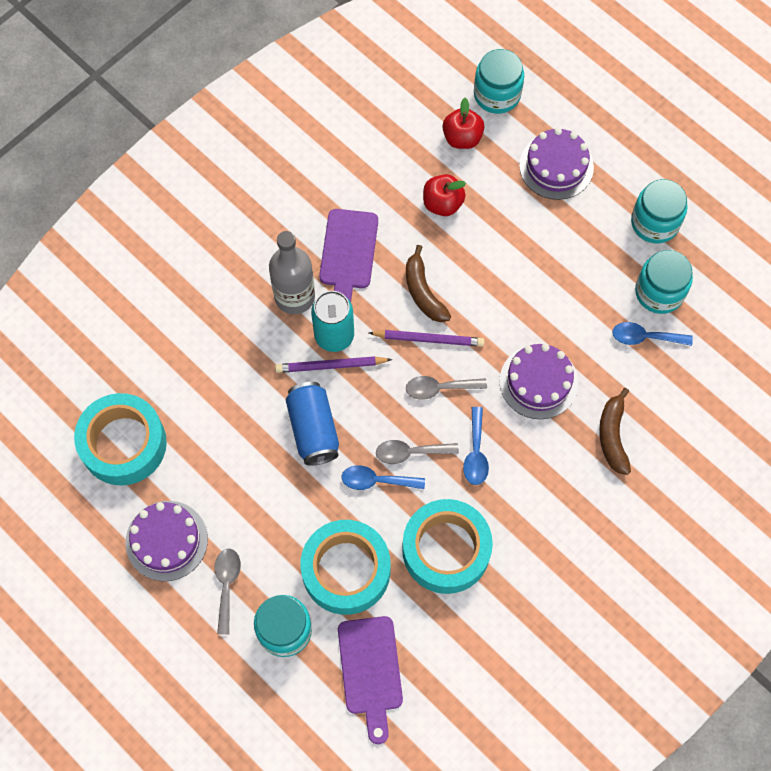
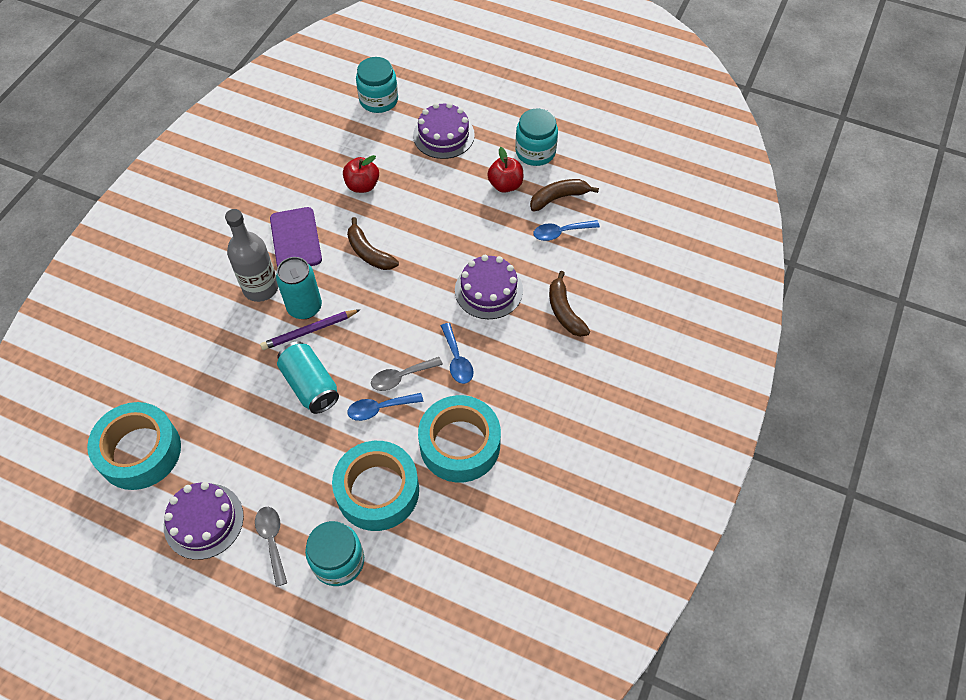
camera: 20 degrees left, 10 degrees down
(313, 429) = (310, 385): blue can -> turquoise can
(370, 671) = (429, 569): purple cutting board -> none
(429, 339) = (386, 286): purple pencil -> none
(440, 388) = (408, 320): grey spoon -> none
(462, 138) = (362, 136): red apple -> red apple (505, 185)
(659, 292) = (558, 198): turquoise jar -> brown banana

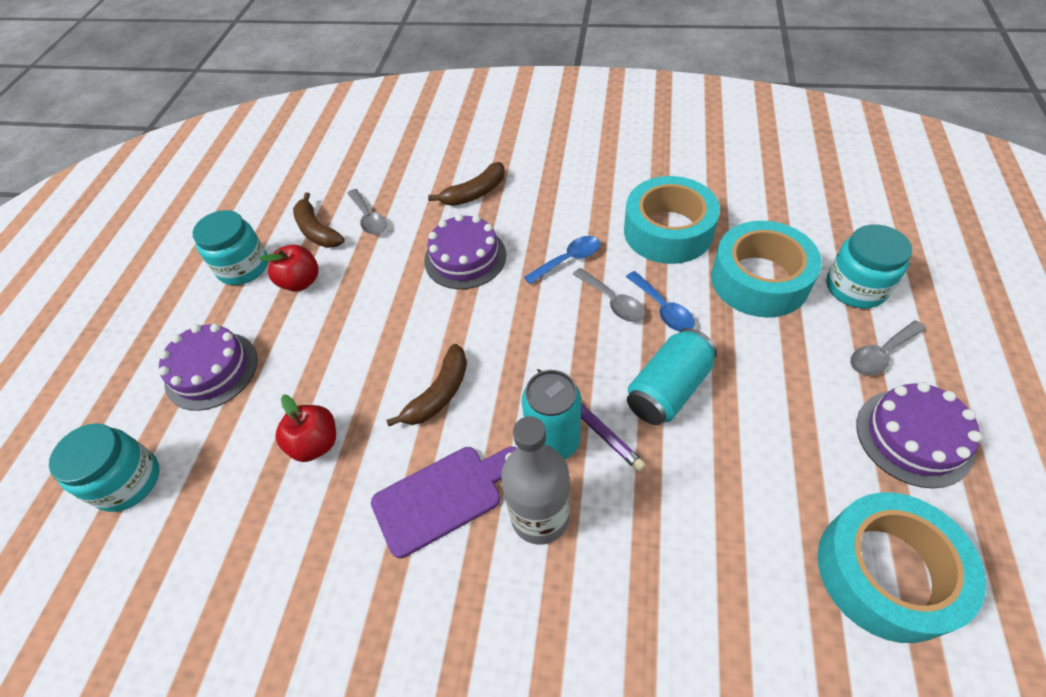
camera: 100 degrees left, 5 degrees down
(561, 232) = (368, 218): blue spoon -> grey spoon

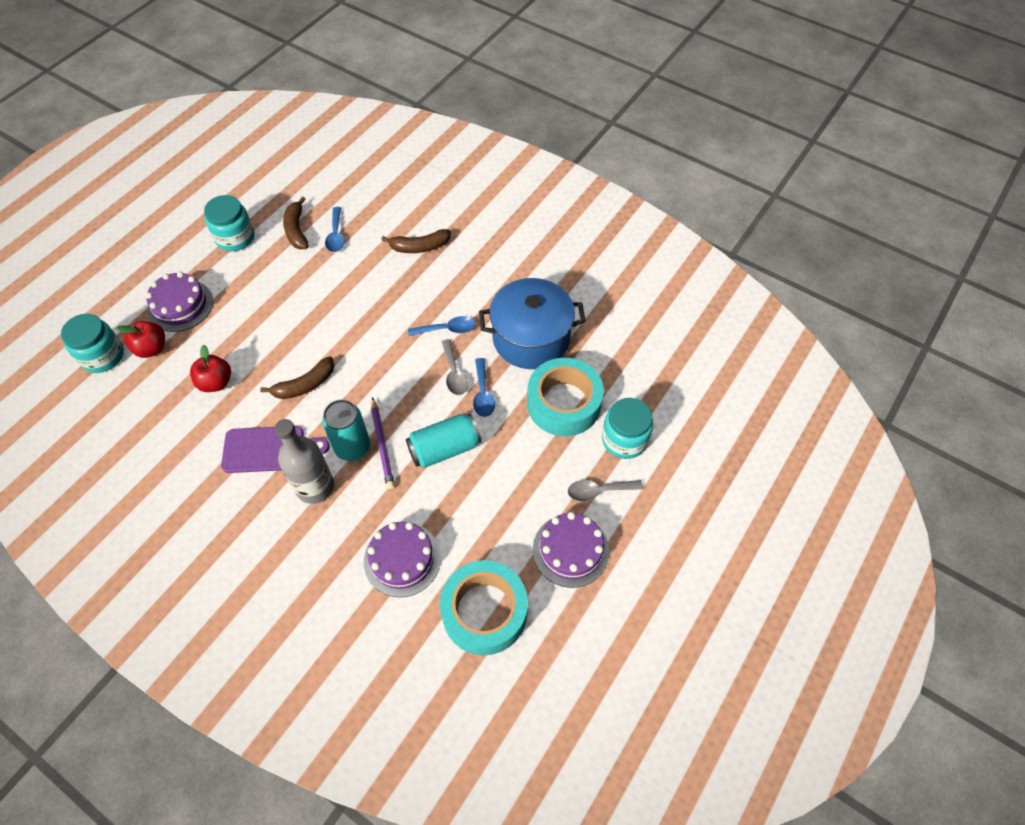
camera: 20 degrees right, 5 degrees up
(301, 282) = (265, 266): red apple -> red apple (152, 348)
(368, 218) = (336, 235): grey spoon -> blue spoon
(465, 257) = (380, 296): purple cake -> purple cake (402, 559)
(668, 231) = (531, 338): turquoise tape -> blue pot

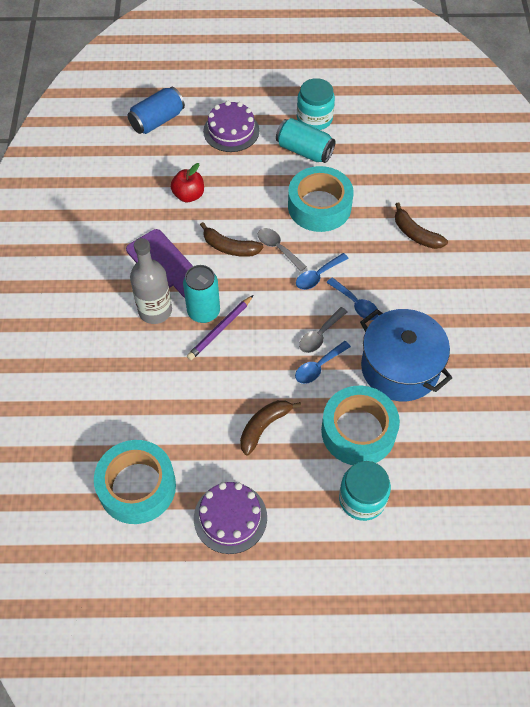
camera: 55 degrees right, 0 degrees up
(102, 356) = (157, 121): turquoise jar -> blue can
(152, 348) = (185, 141): red apple -> none
(296, 230) = (355, 148): brown banana -> brown banana (264, 427)
(329, 293) = (319, 206): none -> turquoise tape
(336, 235) = (374, 174): blue spoon -> blue spoon (318, 275)
(402, 559) = (140, 404): purple cake -> none
(444, 449) = (249, 372): turquoise can -> turquoise can (304, 151)
(599, 491) = (298, 507): grey spoon -> grey spoon (278, 248)

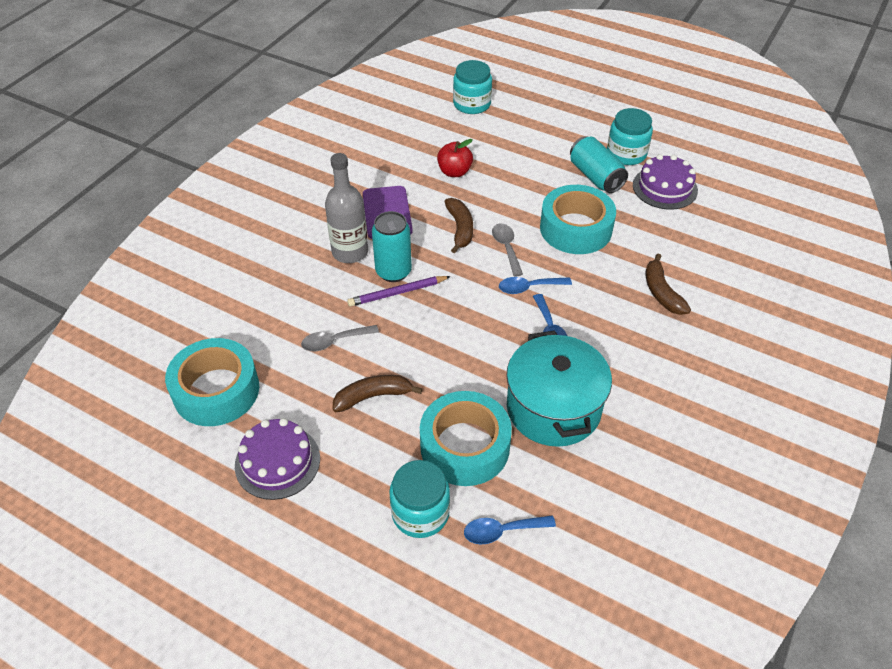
camera: 30 degrees right, 10 degrees down
(157, 121) = (472, 104): blue can -> turquoise jar
(230, 247) = (460, 229): brown banana -> brown banana turned 150 degrees counterclockwise
(231, 131) = (535, 135): purple cake -> purple cake (665, 188)
(318, 367) = (468, 368): blue spoon -> blue spoon (502, 531)
(320, 335) = (491, 340): grey spoon -> grey spoon (334, 341)
(400, 368) = (553, 408): blue pot -> turquoise pot

